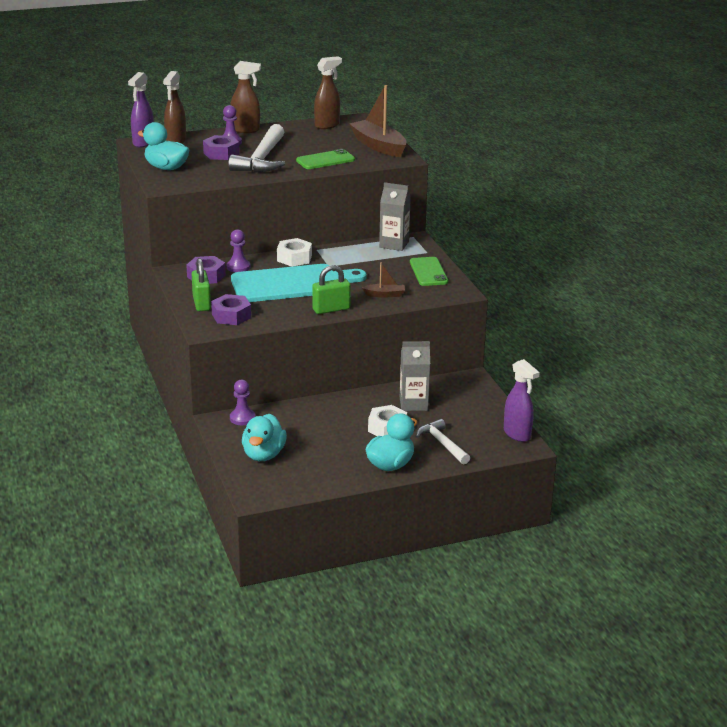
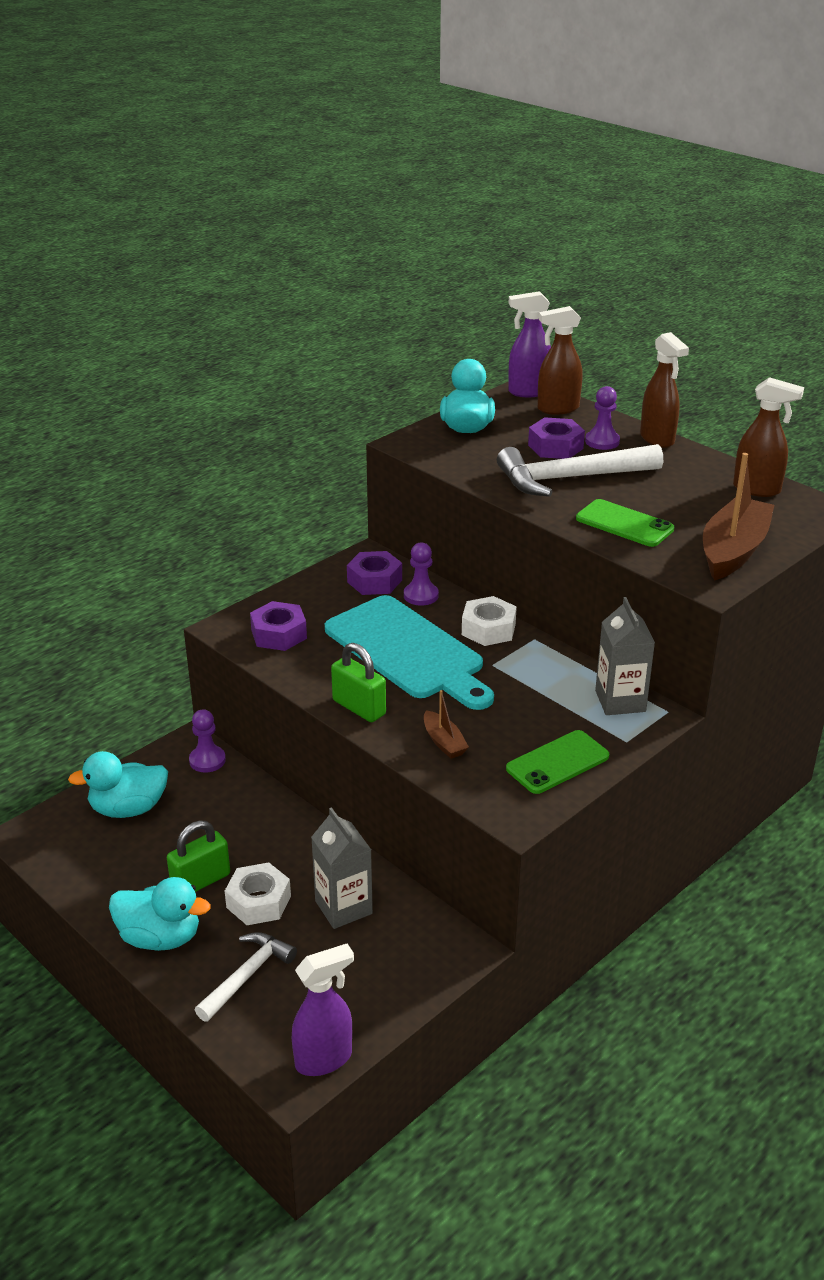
camera: 65 degrees right, 5 degrees up
(201, 303) = (296, 602): green padlock -> green padlock (201, 881)
(517, 434) = (324, 1059): purple spray bottle -> purple spray bottle turned 150 degrees counterclockwise

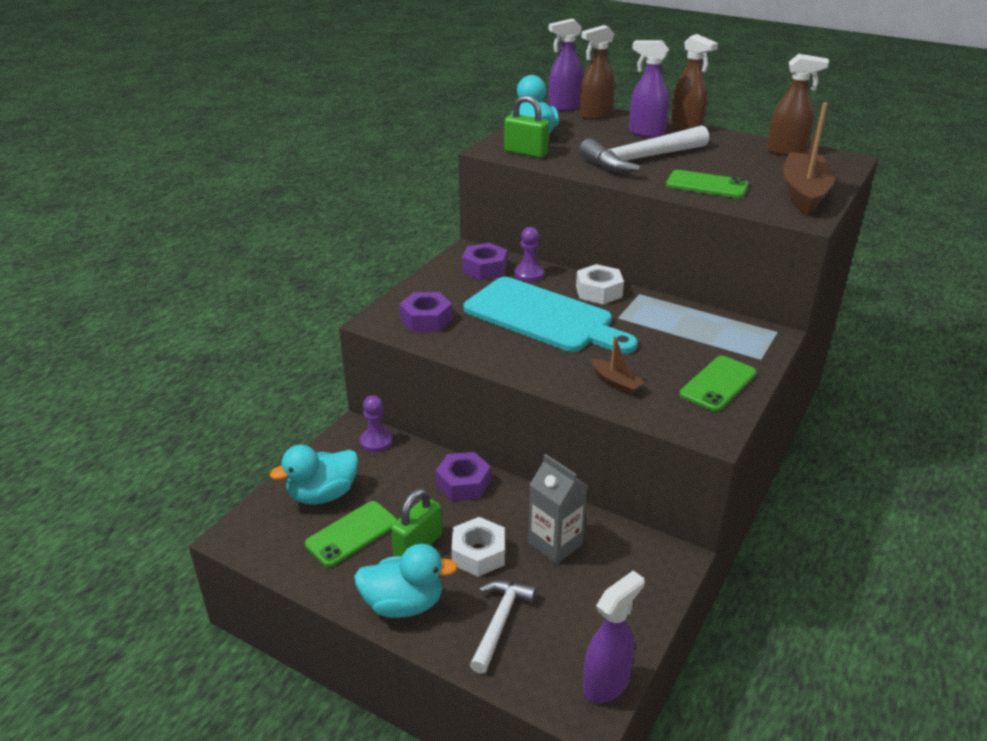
camera: 15 degrees left, 0 degrees up
(140, 856) = (352, 534): none -> green phone
(359, 707) = (528, 367): green padlock -> green padlock (526, 152)
(555, 447) = (613, 140): purple nut -> purple nut (463, 483)
(602, 441) = (646, 133): purple pawn -> purple spray bottle
(620, 701) = (736, 329): grey carton -> none

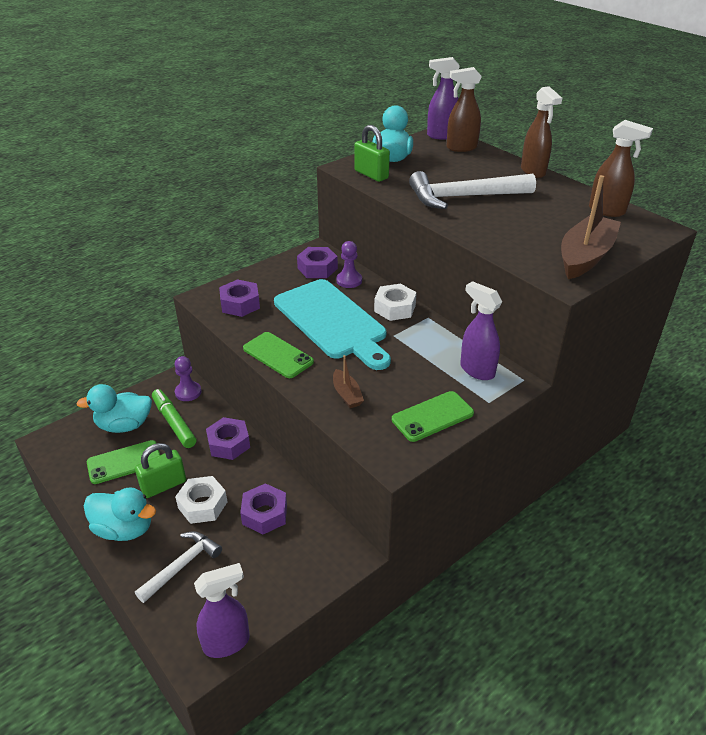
camera: 20 degrees right, 5 degrees up
(382, 477) = (174, 422): none -> green marker
(555, 544) = (264, 514): grey carton -> purple nut
(646, 133) = (491, 172): purple spray bottle -> purple spray bottle (476, 370)
(706, 185) = (501, 232): green phone -> green phone (278, 355)

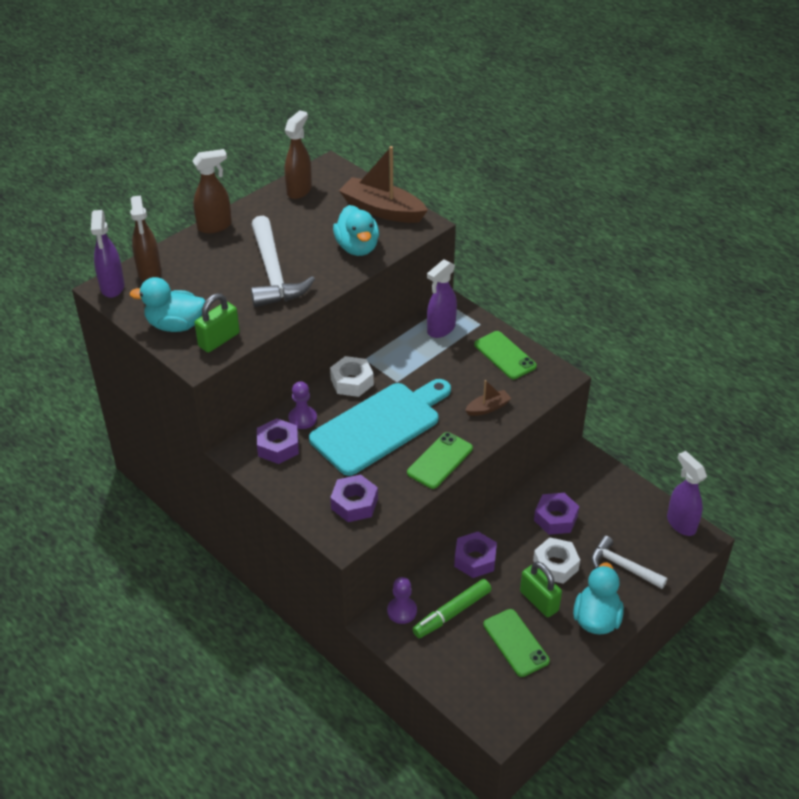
camera: 95 degrees left, 5 degrees up
(124, 425) = (462, 658): turquoise duck -> turquoise duck (357, 247)

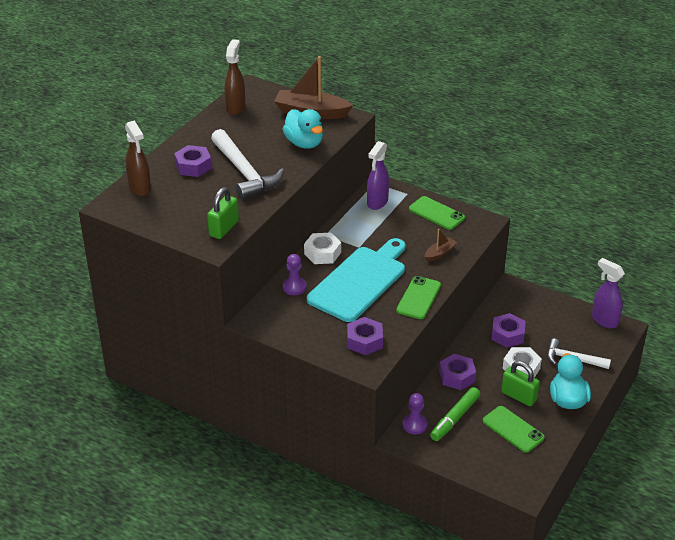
camera: 15 degrees left, 5 degrees down
(112, 287) = (113, 204): purple spray bottle -> none
(175, 325) = (182, 224): turquoise duck -> none
(215, 226) = (178, 145): brown spray bottle -> none
(278, 446) = (284, 311): purple nut -> purple nut (193, 166)

